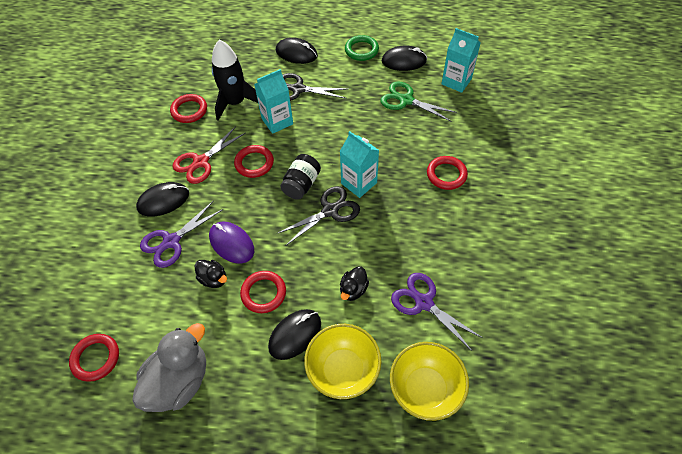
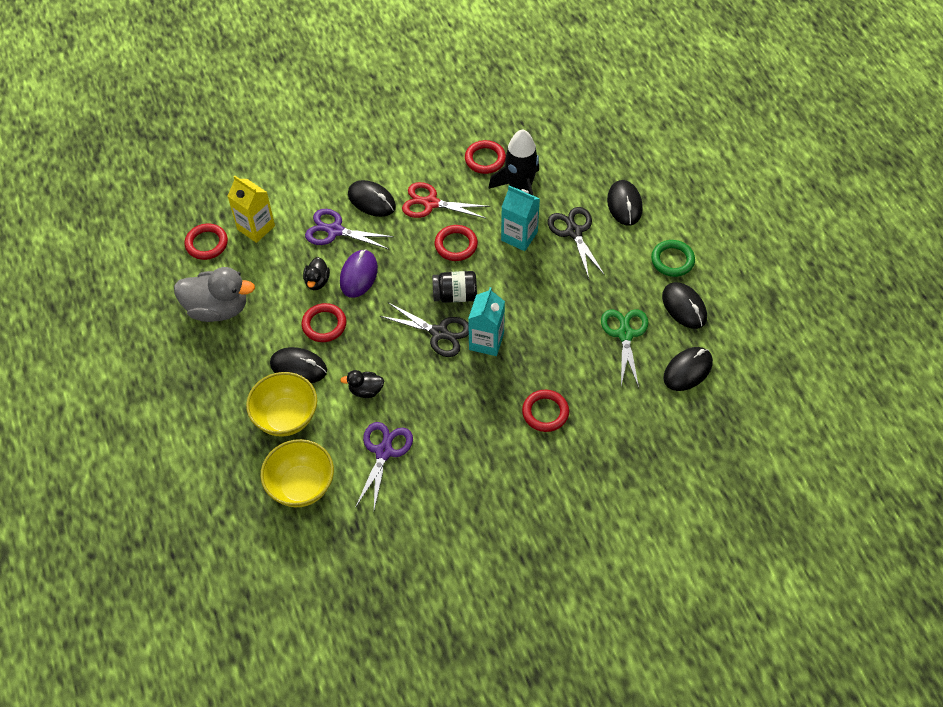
camera: 60 degrees right, 0 degrees up
(114, 305) = (256, 228): none -> yellow carton
(456, 81) = (687, 370): turquoise carton -> black mouse

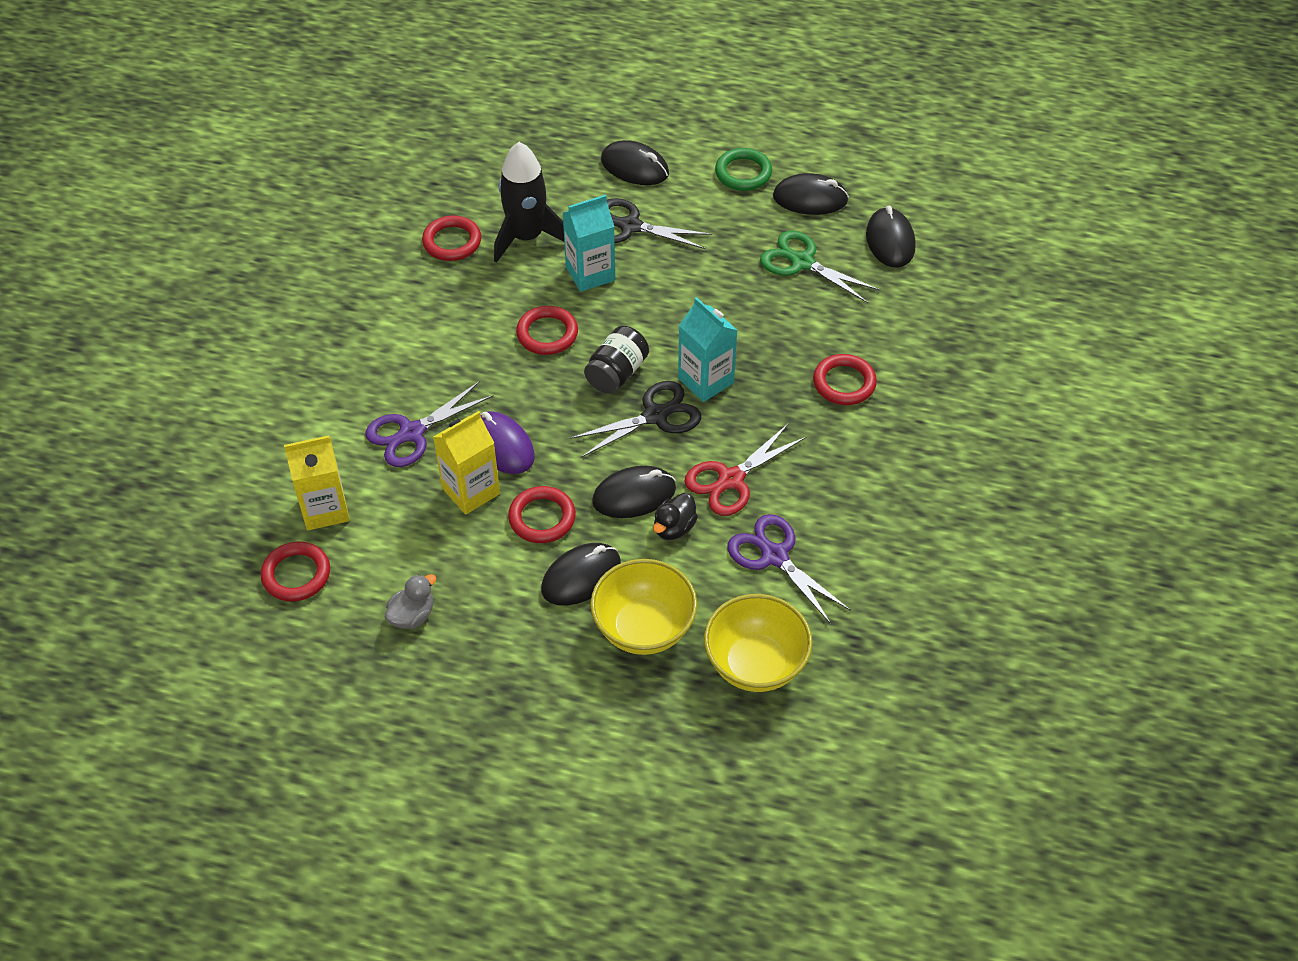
camera: 55 degrees left, 5 degrees down
(217, 309) = (412, 616): grey duck -> grey duck, size x0.50
(317, 281) = (471, 491): black duck -> yellow carton
(371, 200) = (403, 374): black mouse -> black mouse (634, 495)
(431, 203) = (464, 323): red scissors -> red scissors (731, 479)

